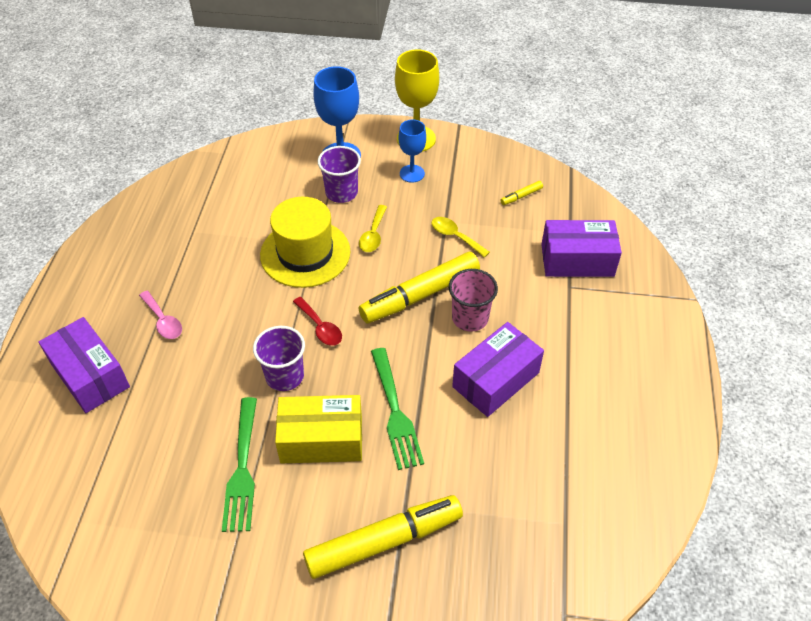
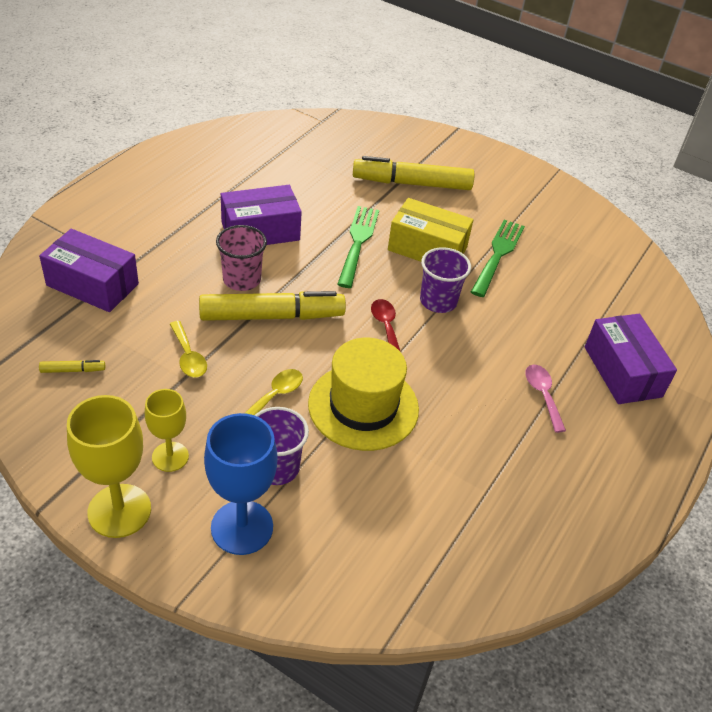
camera: 160 degrees left, 5 degrees down
(412, 173) = (170, 456): blue goblet -> yellow goblet

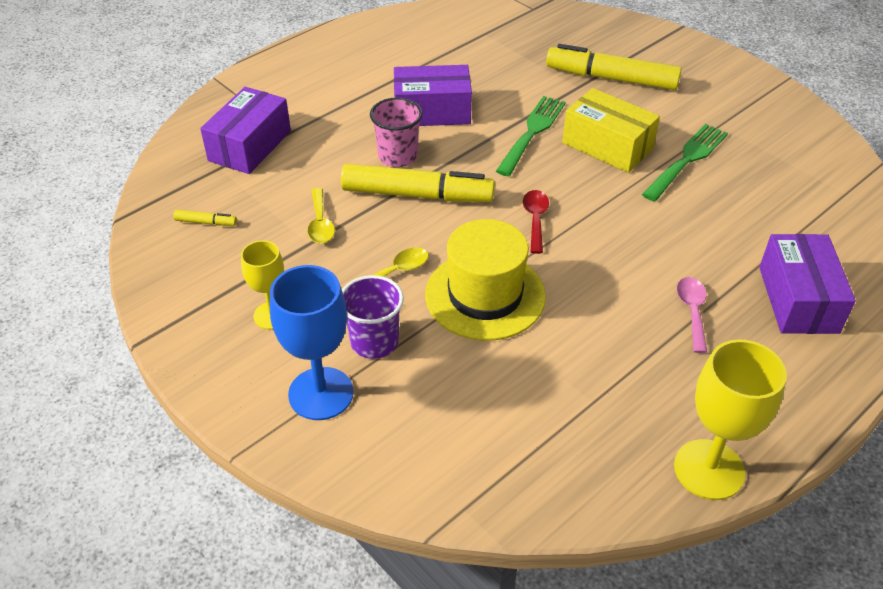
camera: 20 degrees right, 0 degrees up
(92, 284) = (250, 146): purple box -> purple box turned 75 degrees clockwise
(119, 511) = (207, 358): yellow goblet -> yellow goblet (709, 469)
(438, 301) = (602, 200): purple cup -> none

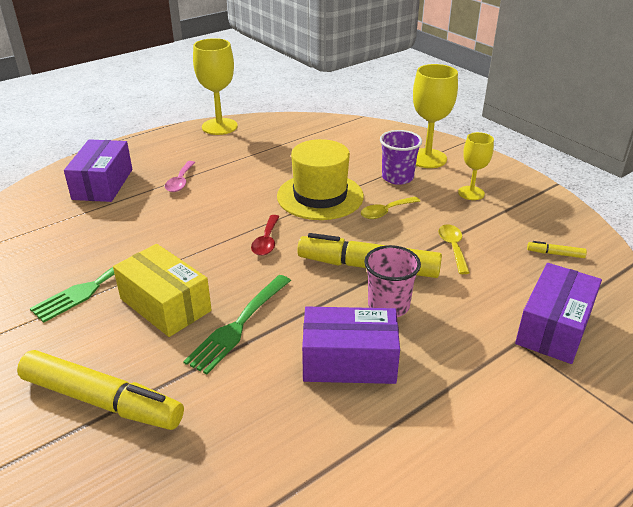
camera: 175 degrees left, 10 degrees down
(321, 393) = (427, 158): blue goblet -> yellow goblet

